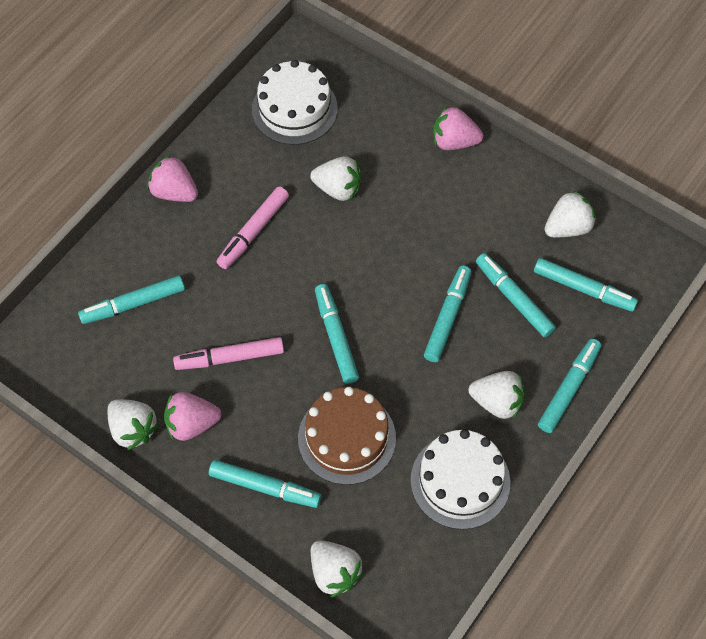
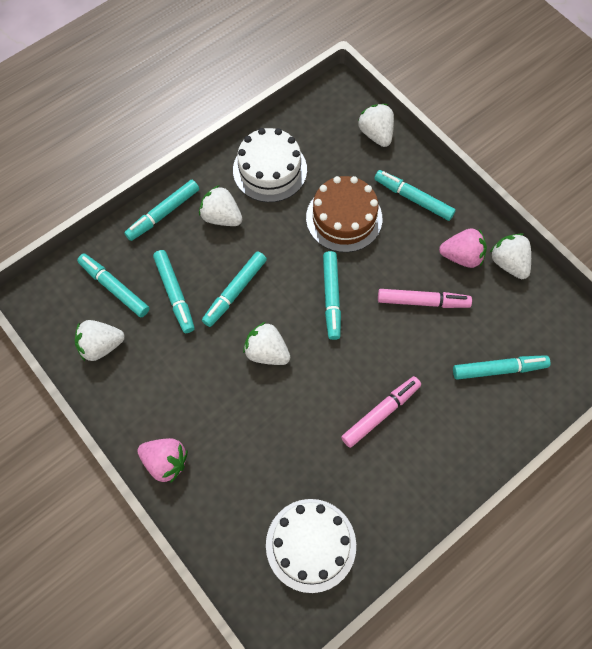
camera: 165 degrees left, 5 degrees up
(174, 192) = (448, 476): pink strawberry -> none
(338, 189) = (292, 438): white strawberry -> white strawberry (267, 352)

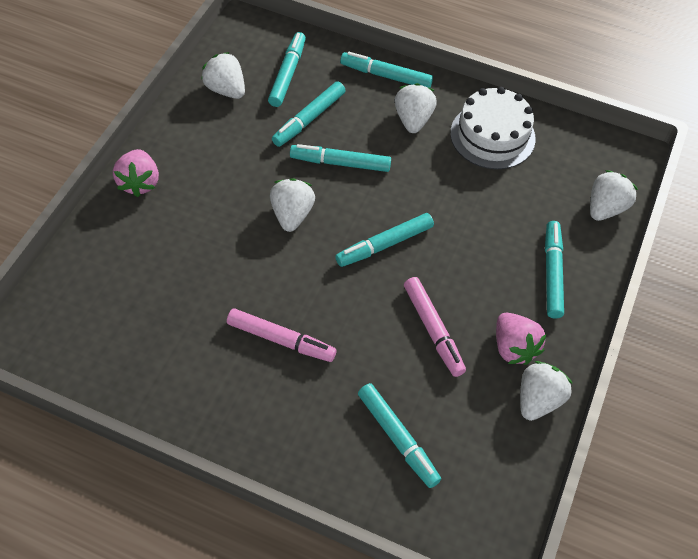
camera: 60 degrees right, 10 degrees down
(311, 545) = (111, 332): white cake -> none
(344, 218) = (483, 219): brown cake -> none

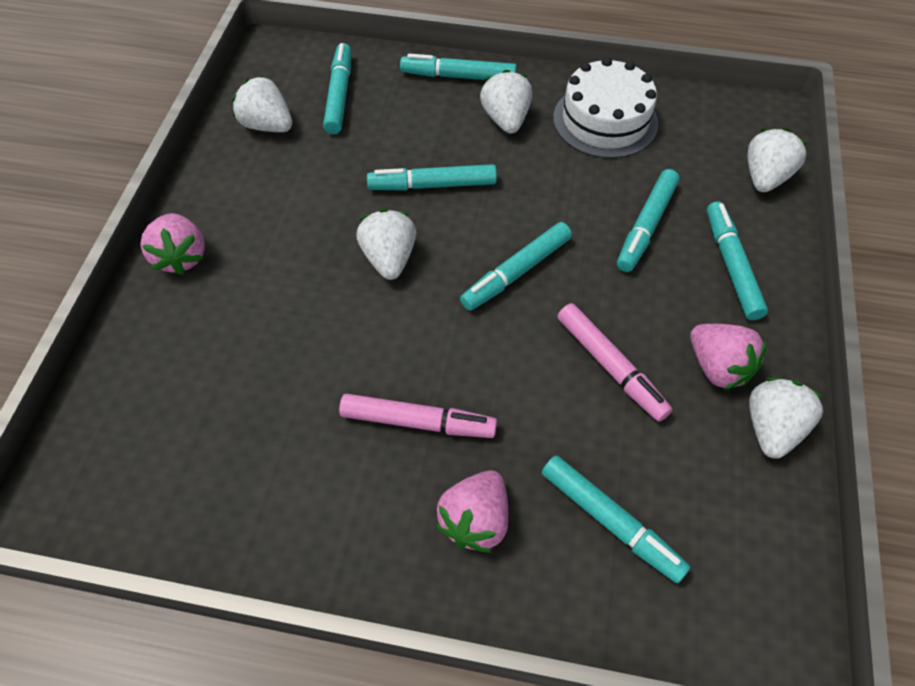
camera: 10 degrees left, 0 degrees up
(303, 416) = (475, 520): none -> pink strawberry
(309, 119) = (379, 141): turquoise marker -> turquoise marker (646, 226)

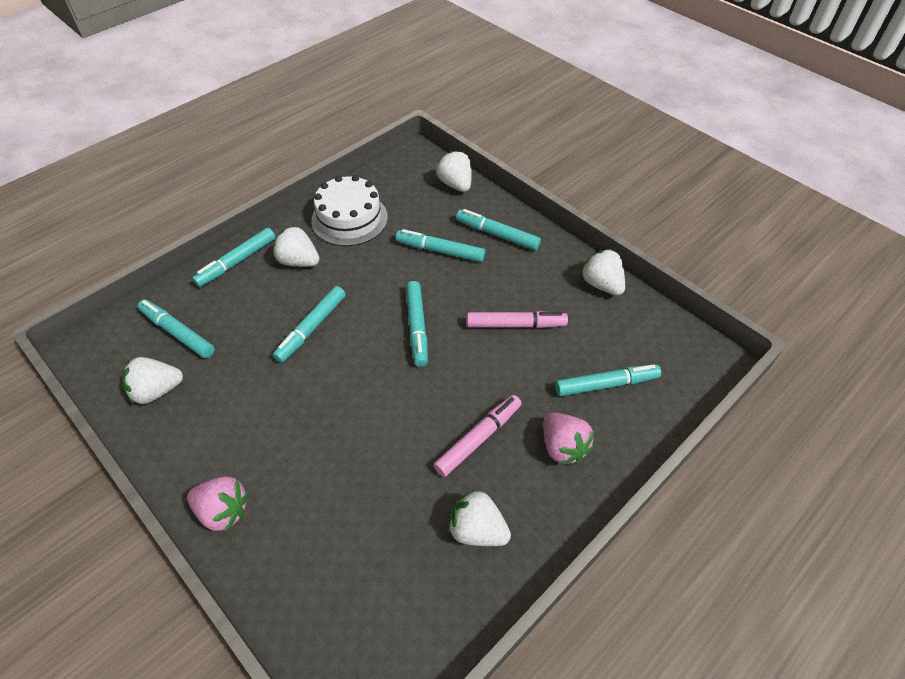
camera: 55 degrees left, 5 degrees down
(389, 258) = (346, 384): white strawberry -> white strawberry (477, 530)
(646, 226) = (440, 251): turquoise marker -> turquoise marker turned 135 degrees clockwise
(718, 367) = (552, 281): pink strawberry -> none

